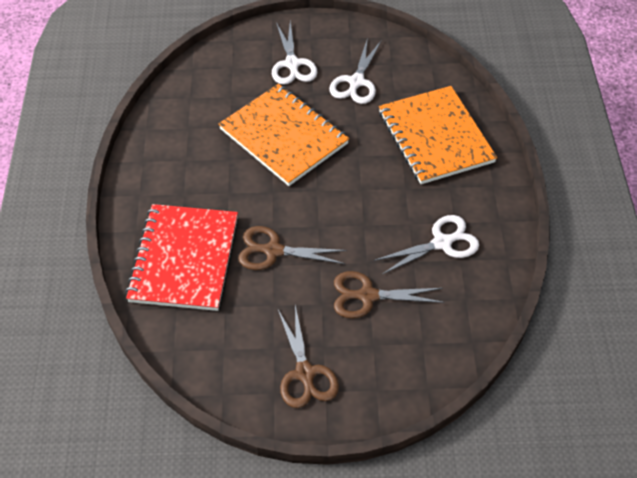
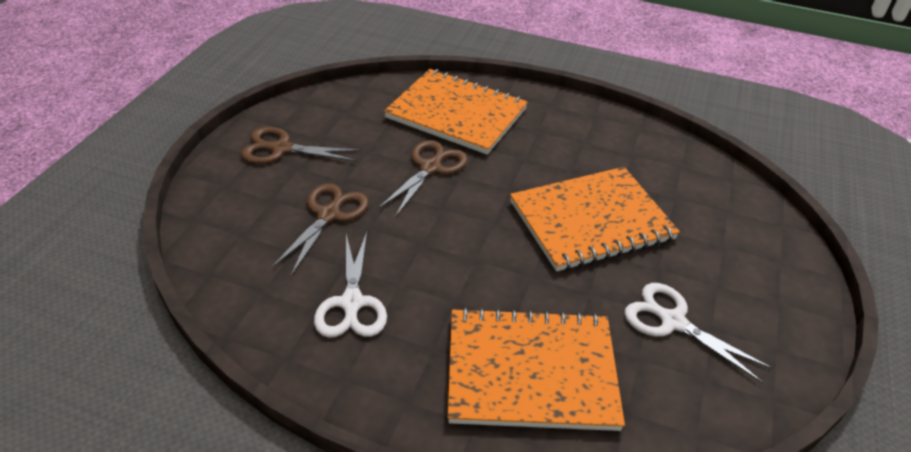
camera: 110 degrees right, 10 degrees down
(184, 259) = (456, 114): red notebook -> orange notebook
(292, 64) = (724, 266): white scissors -> none

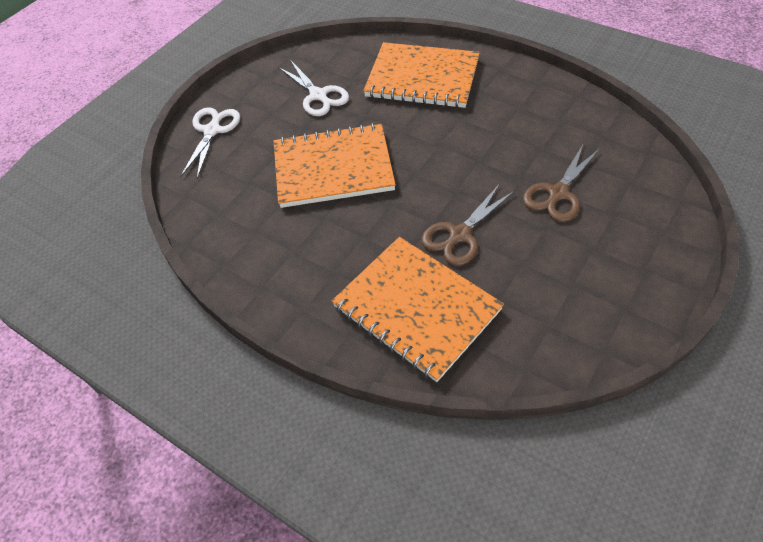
camera: 160 degrees left, 10 degrees up
(281, 149) = (617, 275): brown scissors -> none
(351, 303) = (535, 123): white scissors -> white scissors (212, 130)

